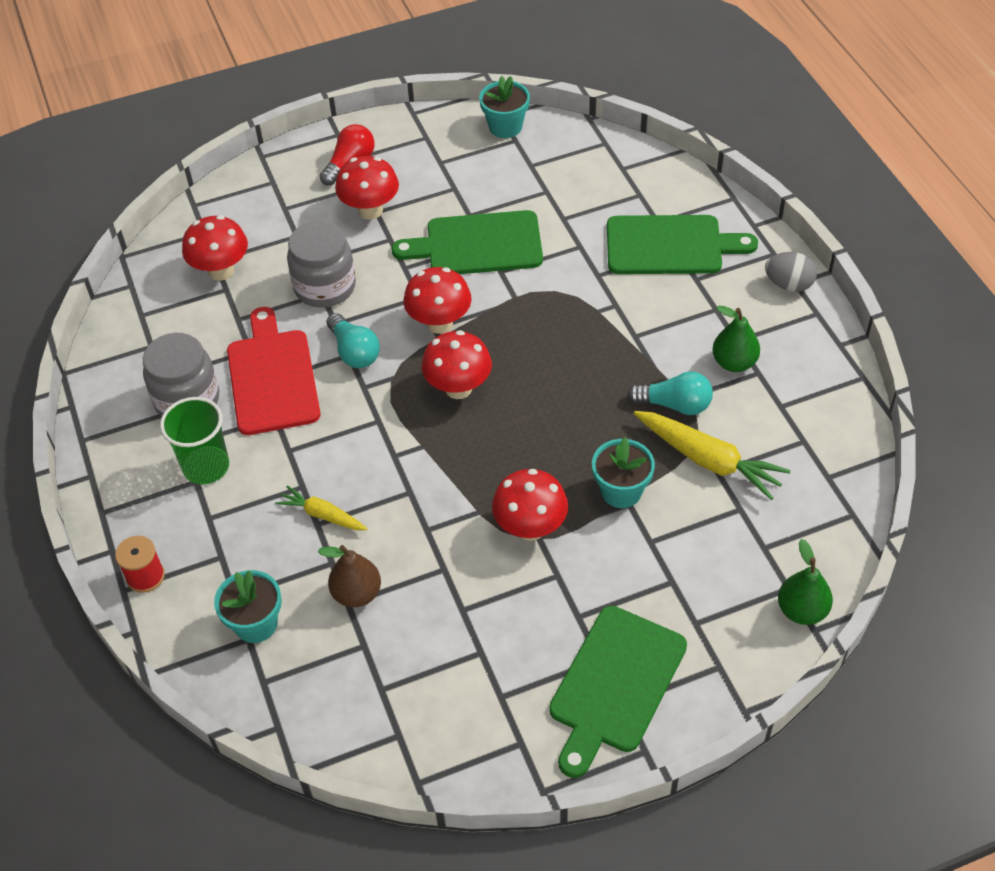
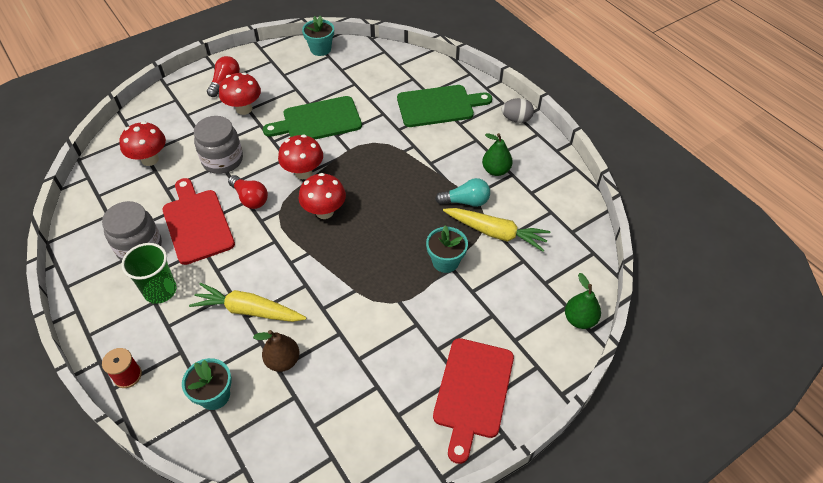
camera: 15 degrees left, 0 degrees up
(322, 515) = (248, 310): yellow carrot -> yellow carrot, size x1.71
(354, 352) = (250, 198): turquoise light bulb -> red light bulb
(530, 528) = (392, 295): red mushroom -> none
(615, 684) = (472, 392): green cutting board -> red cutting board

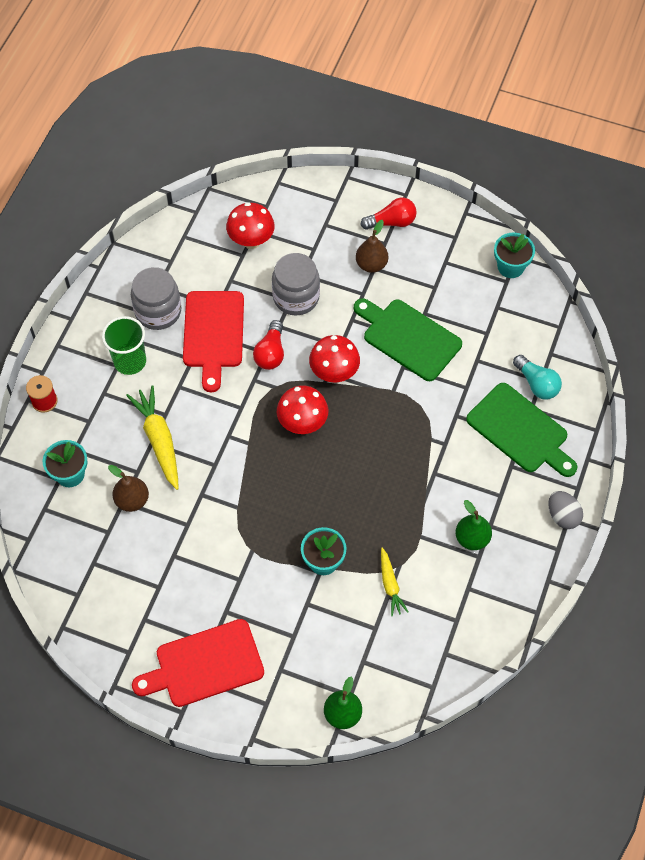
camera: 55 degrees right, 10 degrees up
(197, 223) = (213, 333): red cutting board -> red cutting board turned 150 degrees clockwise
(244, 109) = (371, 264): red mushroom -> brown pear
(466, 201) = (409, 535): turquoise light bulb -> turquoise light bulb (536, 384)
(496, 233) = (390, 585): yellow carrot -> yellow carrot, size x0.58

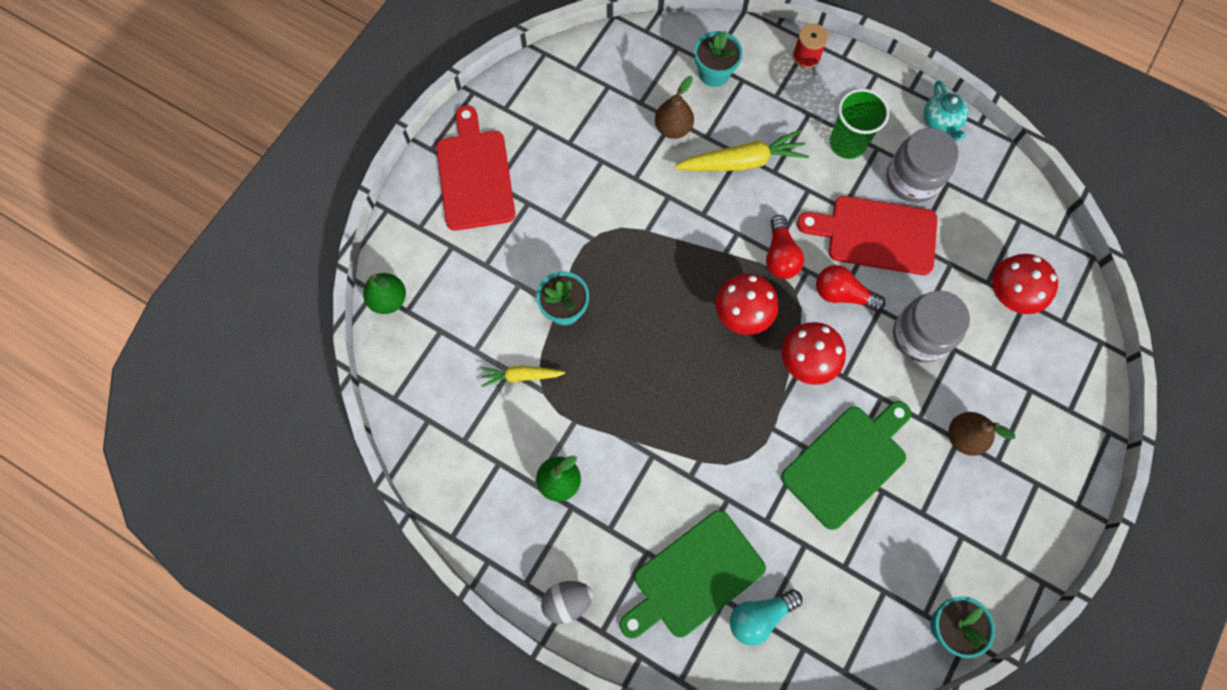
camera: 100 degrees right, 10 degrees up
(100, 294) = (941, 122): none -> turquoise teapot
(391, 222) = (1031, 477): red light bulb -> red light bulb (780, 256)

